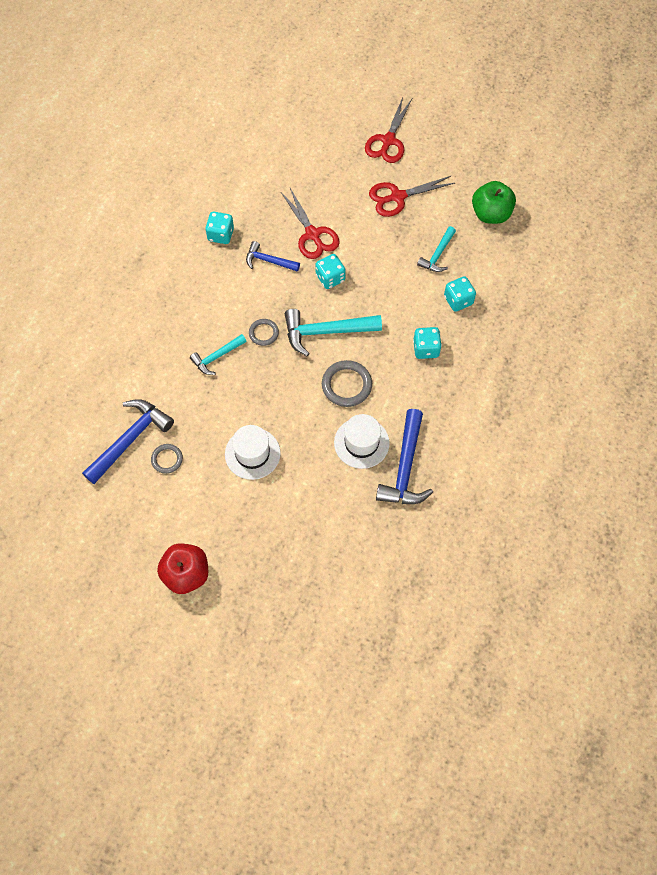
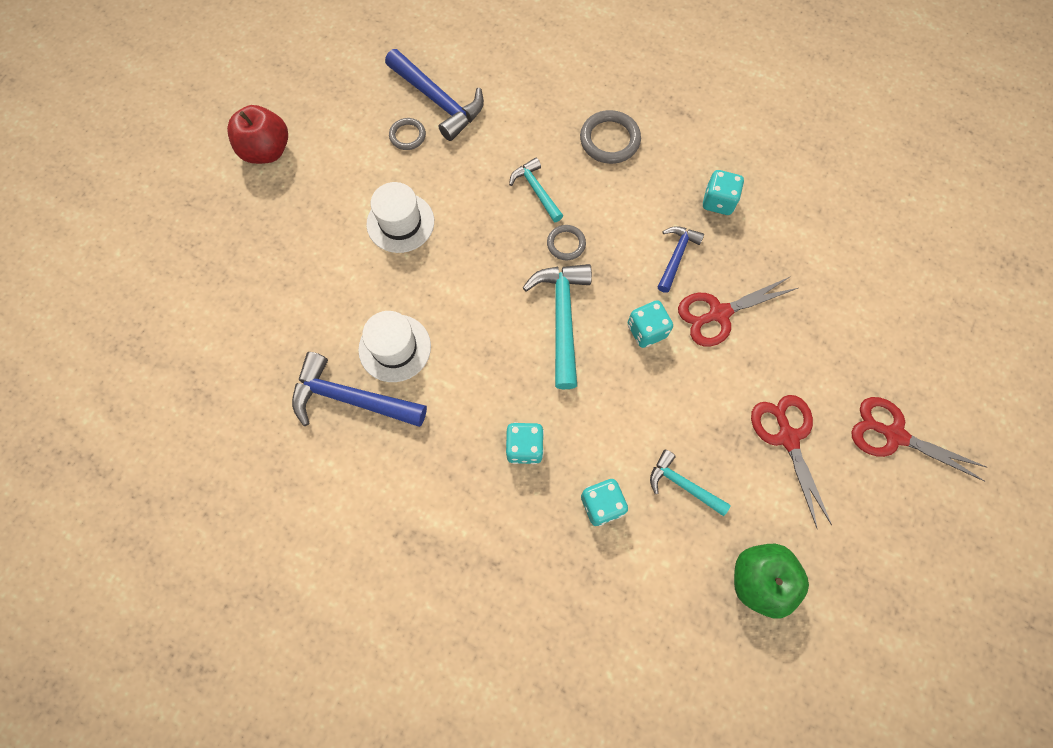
camera: 95 degrees right, 5 degrees up
(346, 385) = (480, 337): grey ring -> grey ring (609, 140)

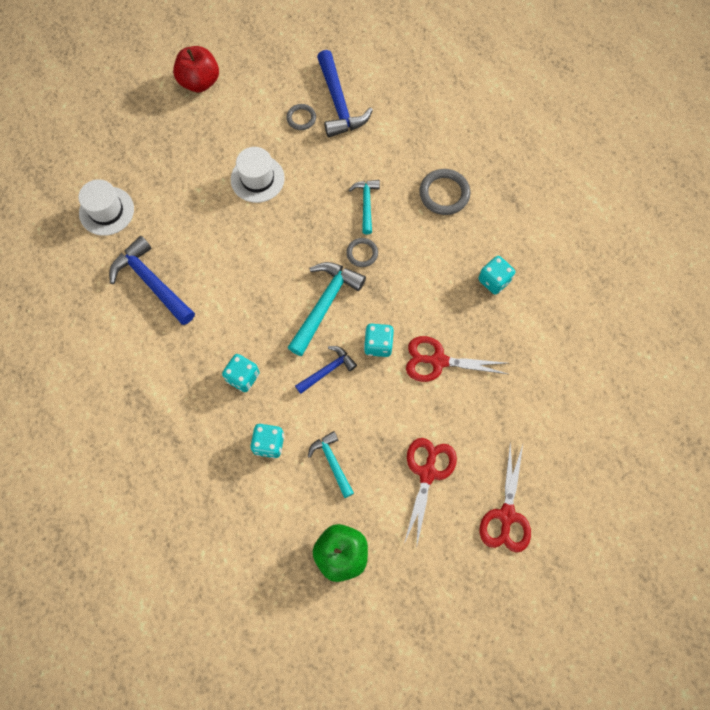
camera: 30 degrees right, 0 degrees up
(395, 348) = (200, 264): white hat -> white hat (106, 211)
(676, 256) = (435, 304): blue hammer -> blue hammer (327, 370)
(894, 435) = (506, 515): red scissors -> red scissors turned 135 degrees counterclockwise

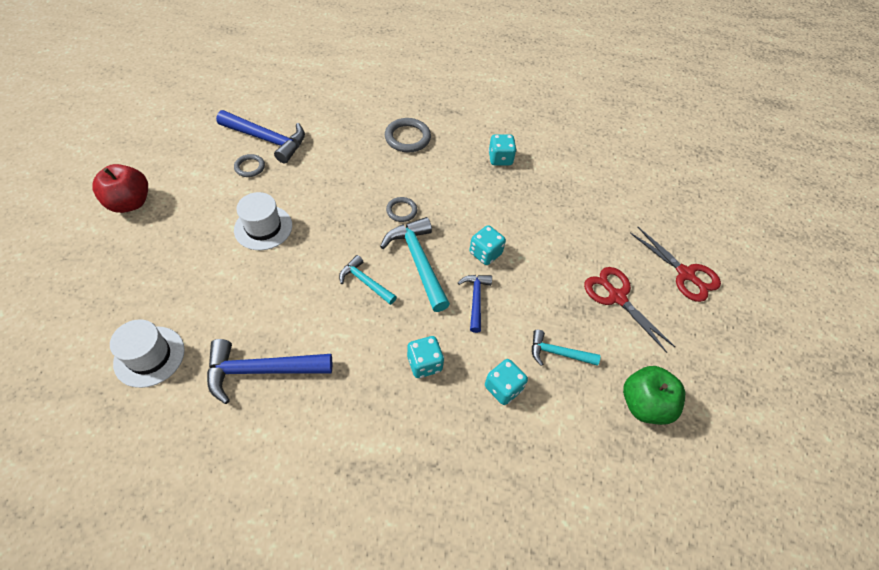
camera: 55 degrees left, 15 degrees down
(366, 204) = (365, 181): turquoise hammer -> turquoise hammer (365, 282)
(438, 361) = (532, 228): red scissors -> none

